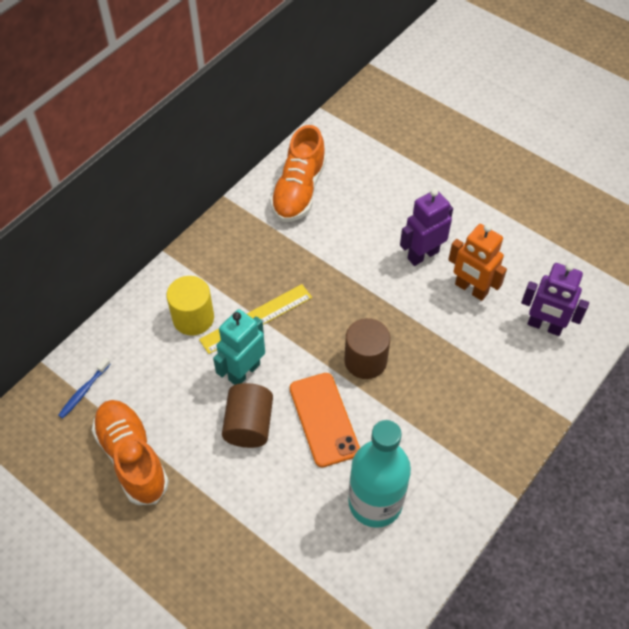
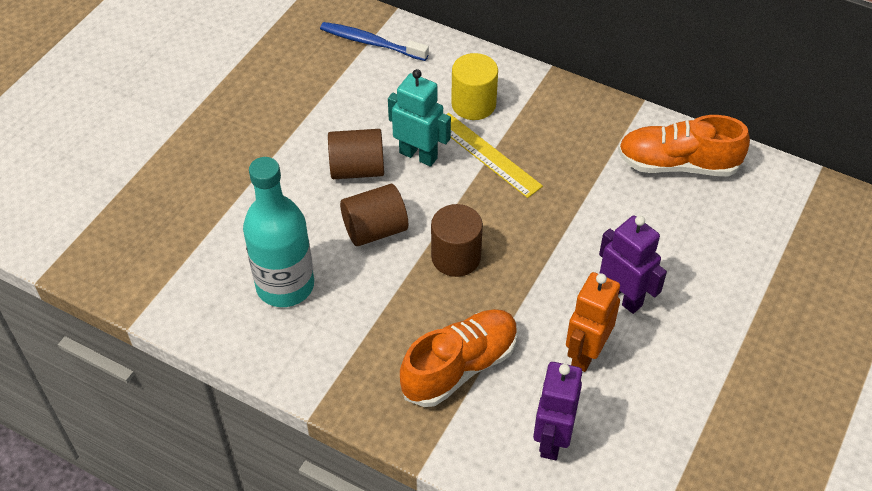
camera: 80 degrees right, 5 degrees down
(84, 391) = (371, 43): blue toothbrush -> blue toothbrush, size x1.61
(132, 457) = (308, 90): orange shoe -> orange shoe (460, 367)
(324, 419) = (375, 230): orange phone -> brown cylinder

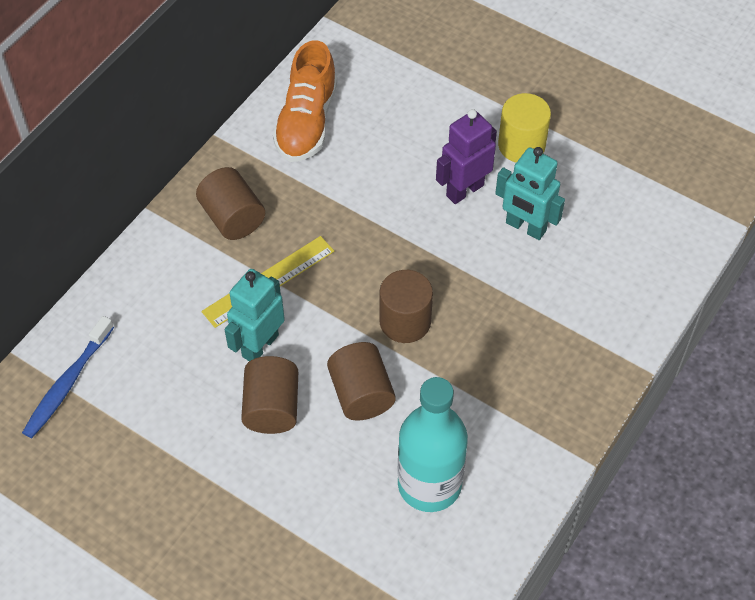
camera: 85 degrees left, 5 degrees up
(460, 367) = (537, 329): orange shoe -> none
(473, 104) = (192, 286): yellow cylinder -> yellow cylinder (521, 145)
(551, 439) = (616, 265): purple robot -> none
(552, 123) = (232, 218): none -> brown cylinder
(585, 353) = (525, 227): orange robot -> turquoise robot

